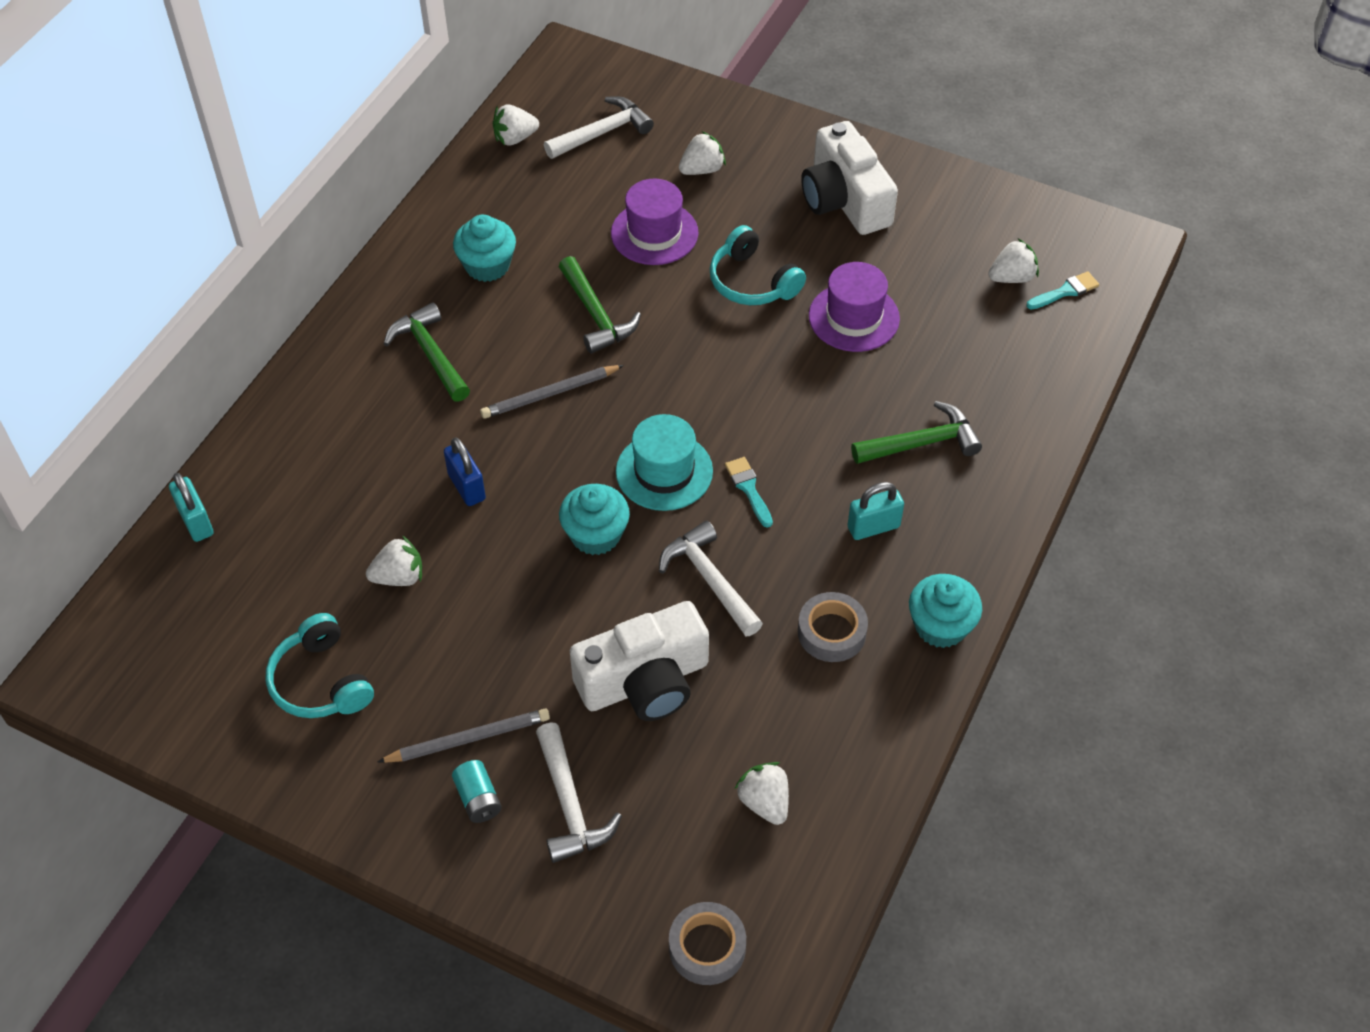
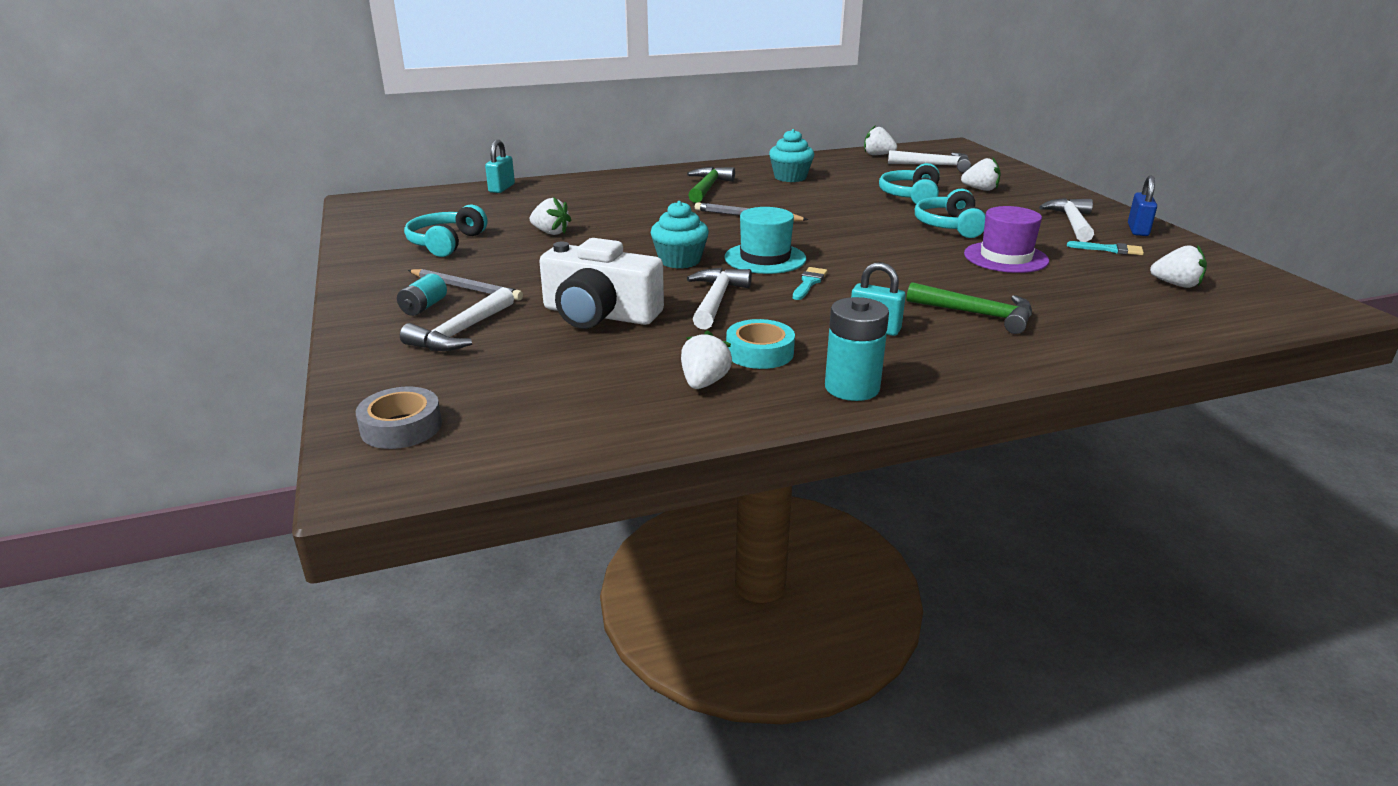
camera: 45 degrees right, 25 degrees down
(466, 487) = (643, 223): blue padlock -> blue padlock (1137, 230)
(596, 315) = (824, 205): green hammer -> none
(654, 233) = (910, 196): purple hat -> turquoise headphones
(764, 802) = (569, 392): white strawberry -> white strawberry (704, 383)
(831, 632) = (759, 352): grey tape -> turquoise tape
(845, 200) = (1072, 223): white camera -> white hammer
(940, 626) = (852, 388): turquoise cupcake -> turquoise battery
(1065, 291) = (1223, 305): turquoise brush -> turquoise brush (1109, 249)

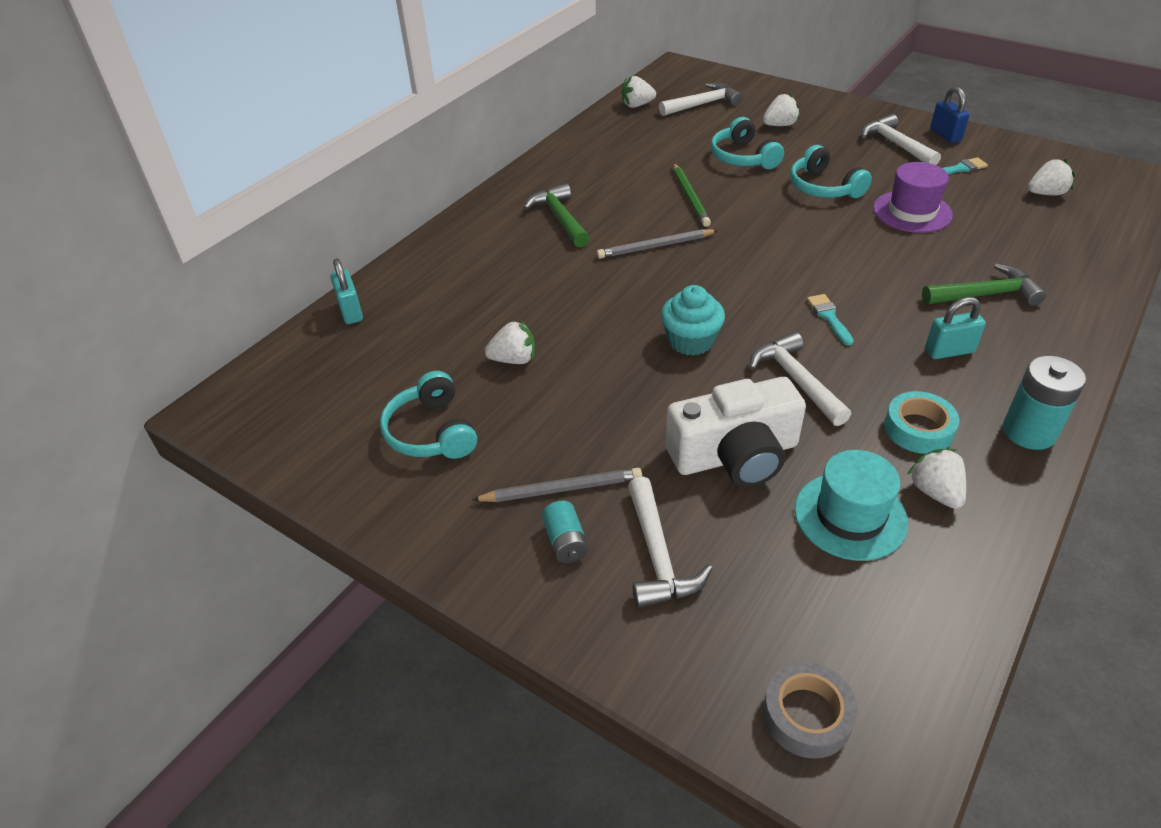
camera: 35 degrees left, 15 degrees up
(765, 258) = (752, 301): turquoise hat -> turquoise hat (850, 516)
(790, 177) = (610, 170): turquoise cupcake -> none
(824, 203) = (690, 197): none -> green pencil

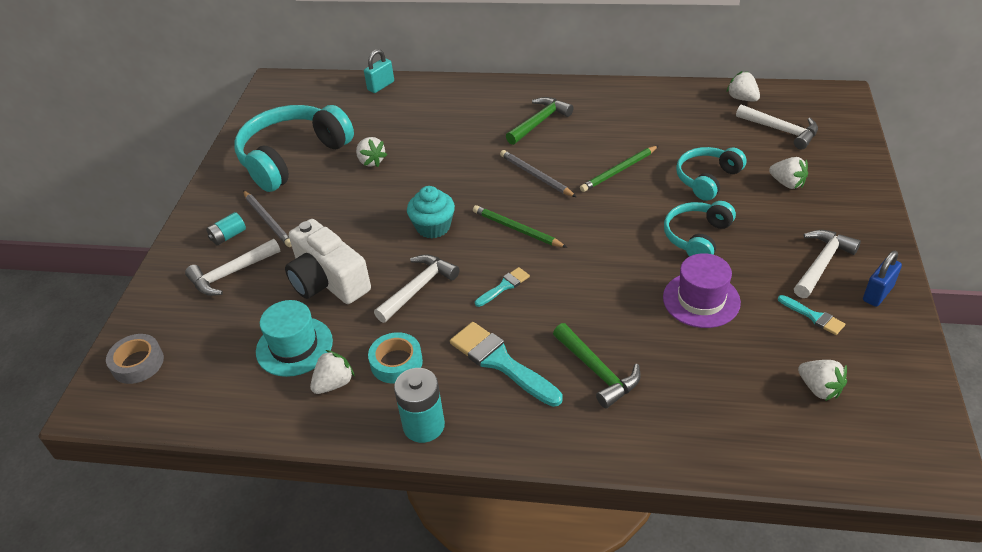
camera: 65 degrees right, 0 degrees up
(431, 432) = (292, 157): turquoise headphones -> turquoise headphones, size x1.78
(738, 283) = (517, 229): none -> green pencil
(949, 351) = (501, 362): turquoise padlock -> turquoise brush

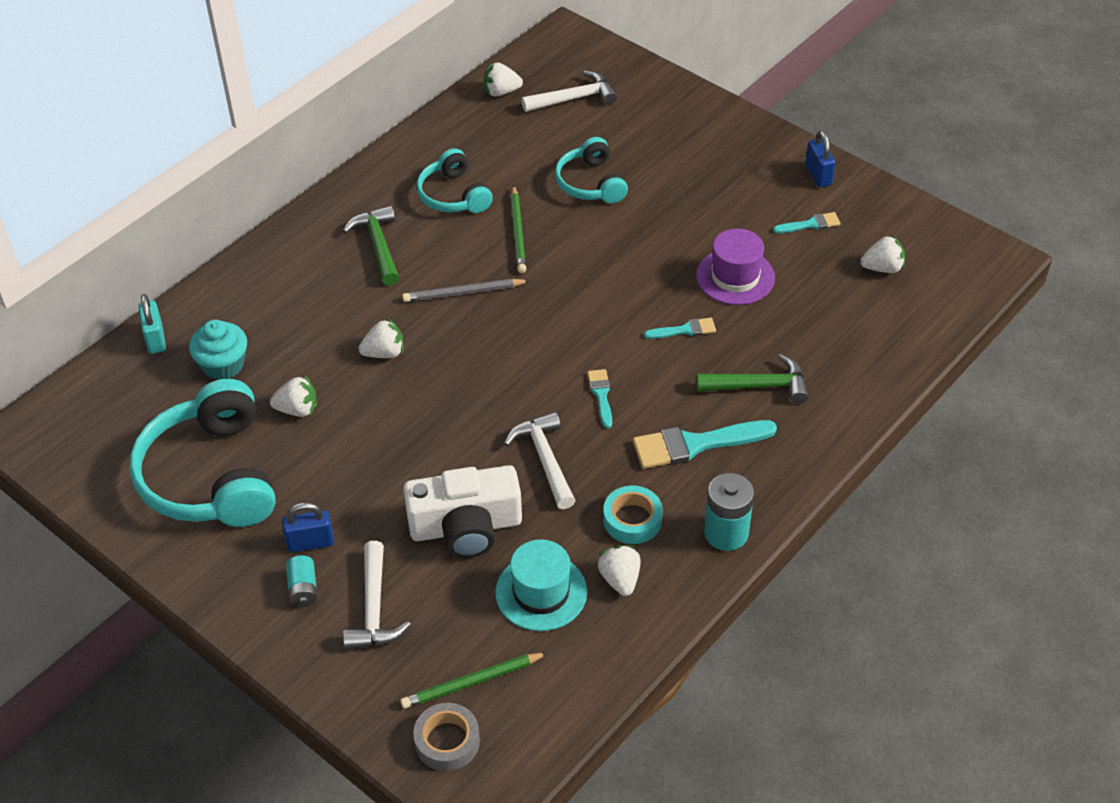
camera: 60 degrees left, 5 degrees up
(267, 220) = (310, 542): grey pencil -> blue padlock
(433, 227) = (464, 407): turquoise cupcake -> turquoise cupcake (223, 365)
(517, 229) = (530, 346): green pencil -> green pencil (472, 682)
(613, 299) = (684, 330): none -> turquoise brush
(697, 237) = (659, 234): turquoise headphones -> turquoise headphones (453, 195)
(787, 183) = (647, 140): white strawberry -> white strawberry (384, 353)
(822, 263) = (759, 183): white hammer -> none

